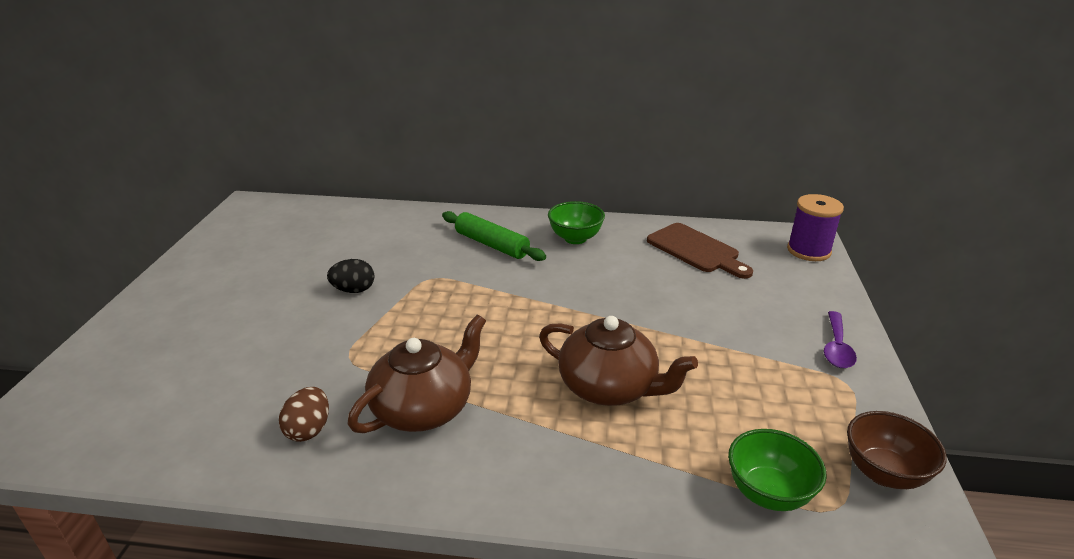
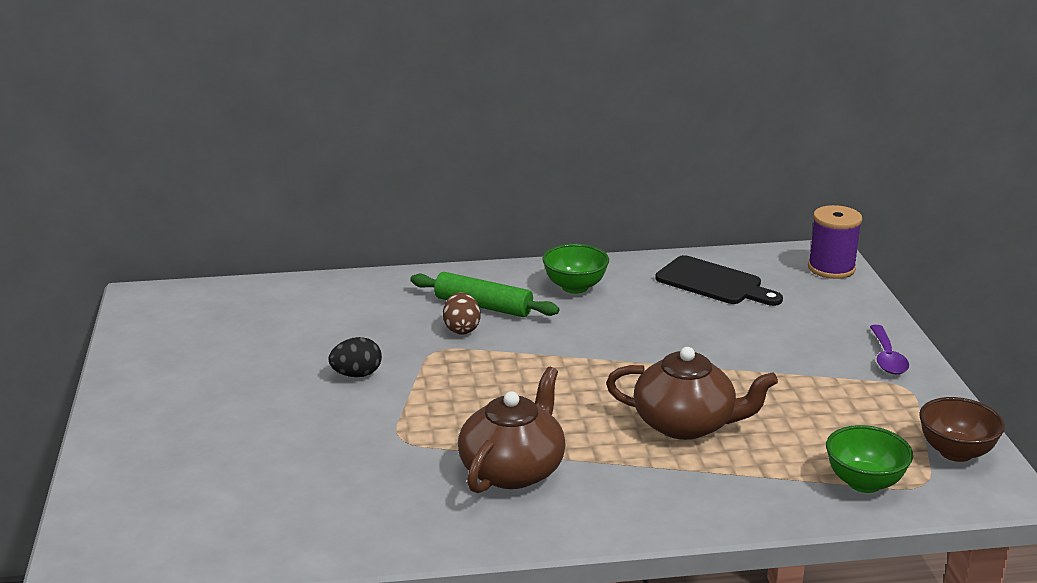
camera: 15 degrees left, 5 degrees down
(309, 429) = (409, 505): brown egg -> brown egg (461, 329)
(696, 250) = (714, 283): brown cutting board -> black cutting board

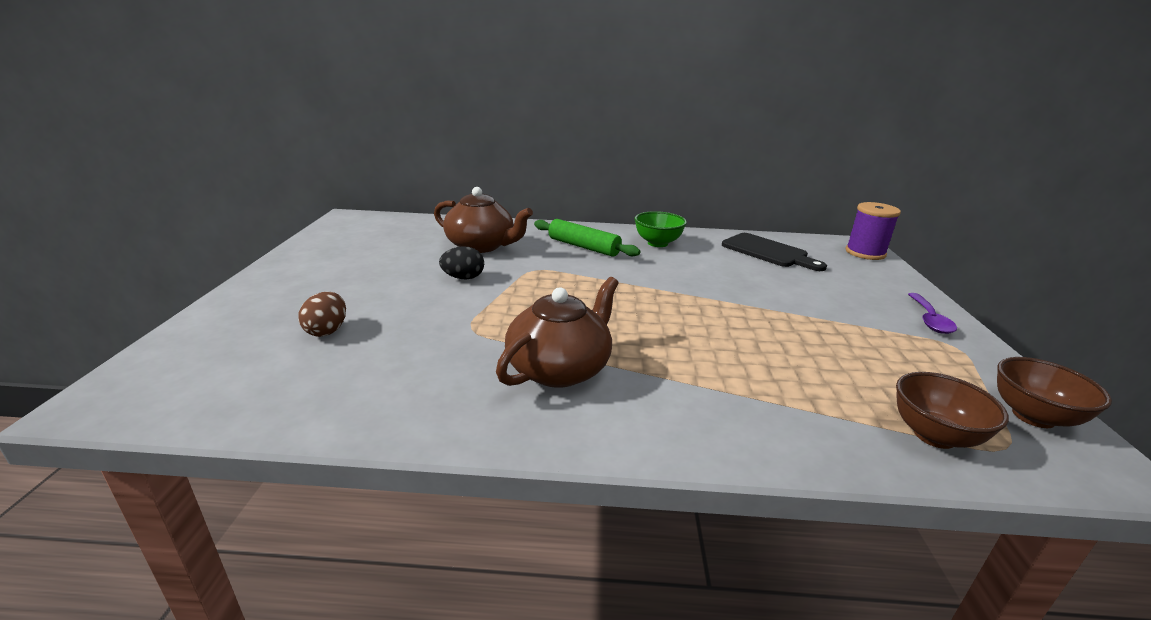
camera: 10 degrees right, 0 degrees up
(461, 329) = (561, 259): brown egg -> brown egg (327, 331)
(686, 424) = (737, 350): brown teapot -> brown teapot (481, 246)
(864, 483) = (934, 435): green bowl -> brown bowl

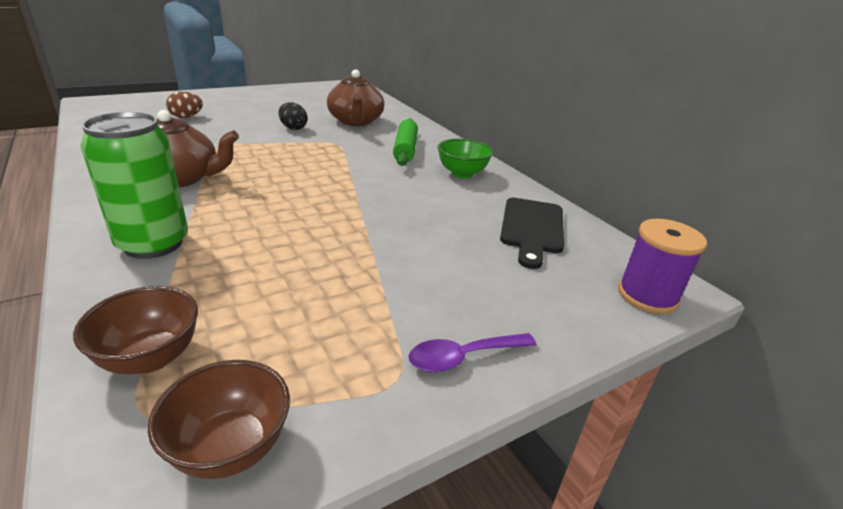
camera: 55 degrees right, 5 degrees up
(728, 409) = (153, 244): none -> green can

